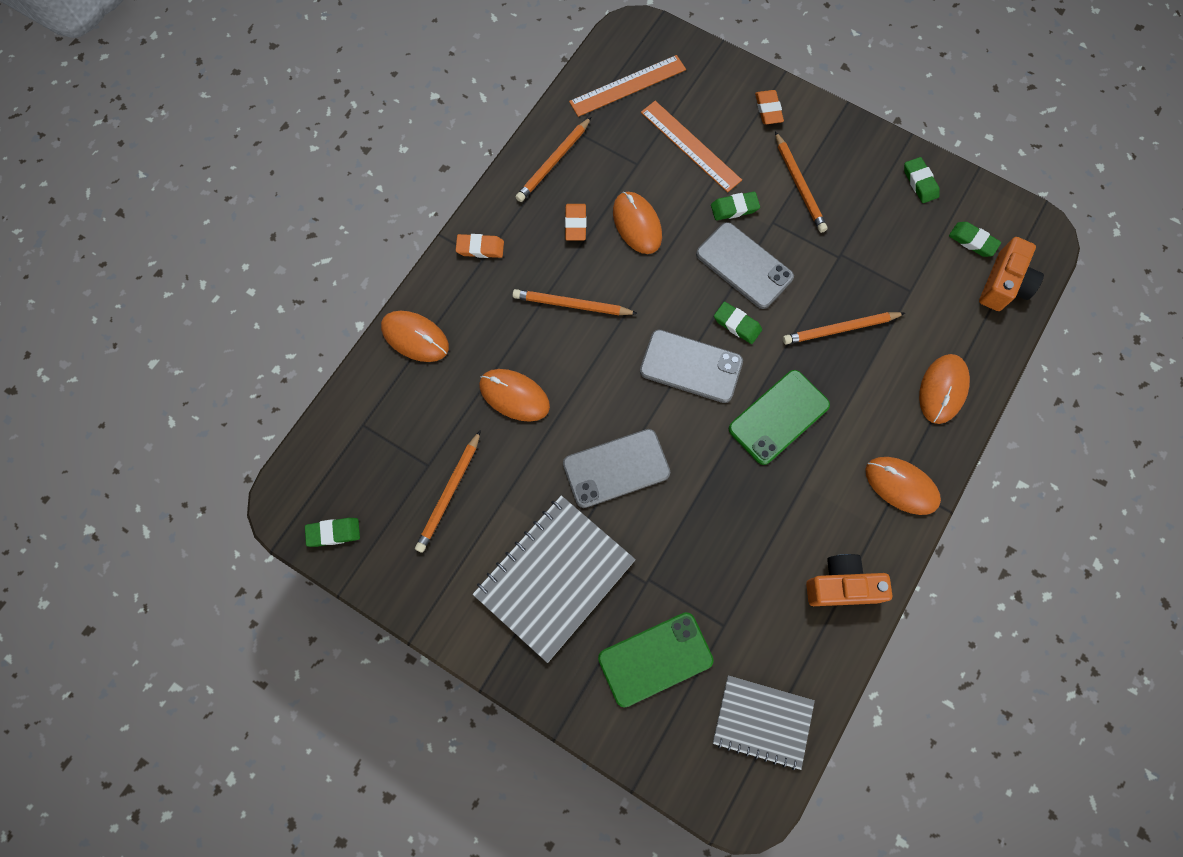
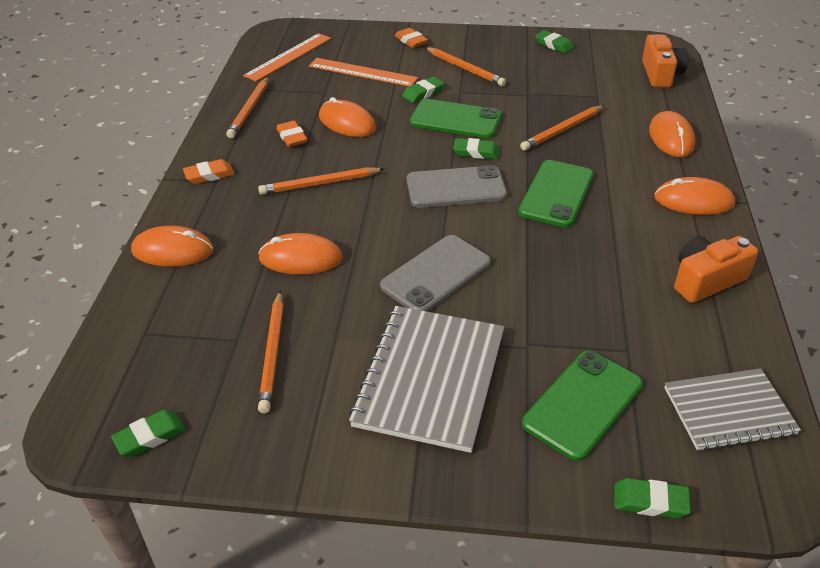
camera: 25 degrees left, 30 degrees down
(744, 266) = (455, 119): grey phone -> green phone
(972, 241) = (618, 61): green eraser -> green eraser (650, 501)

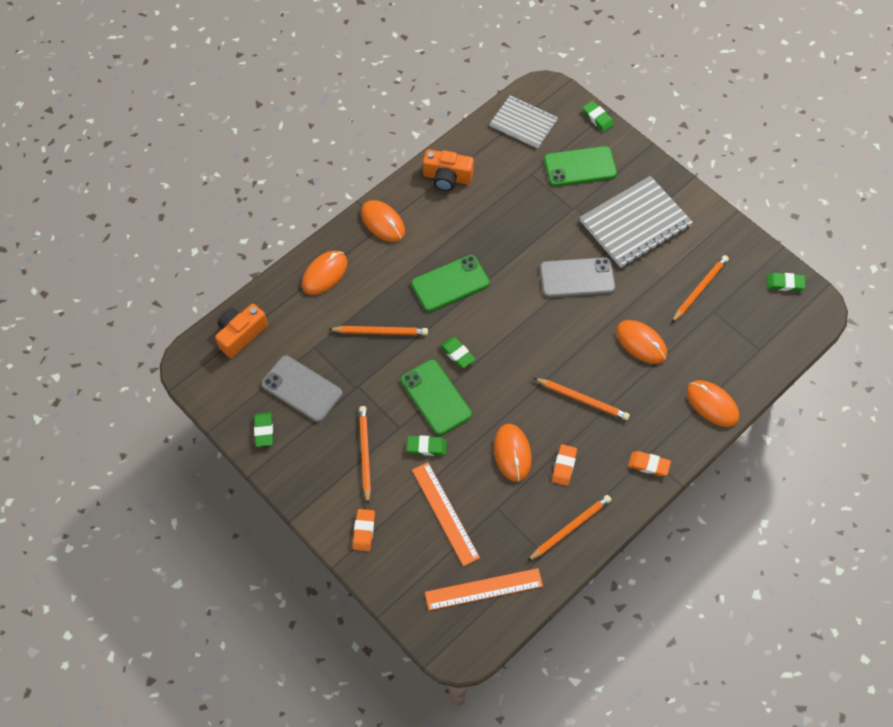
camera: 140 degrees left, 20 degrees up
(456, 188) = (502, 332): grey phone -> grey phone (302, 389)

